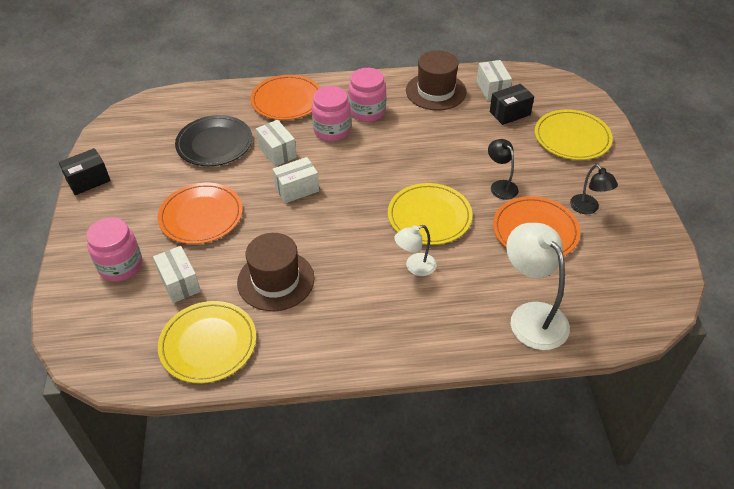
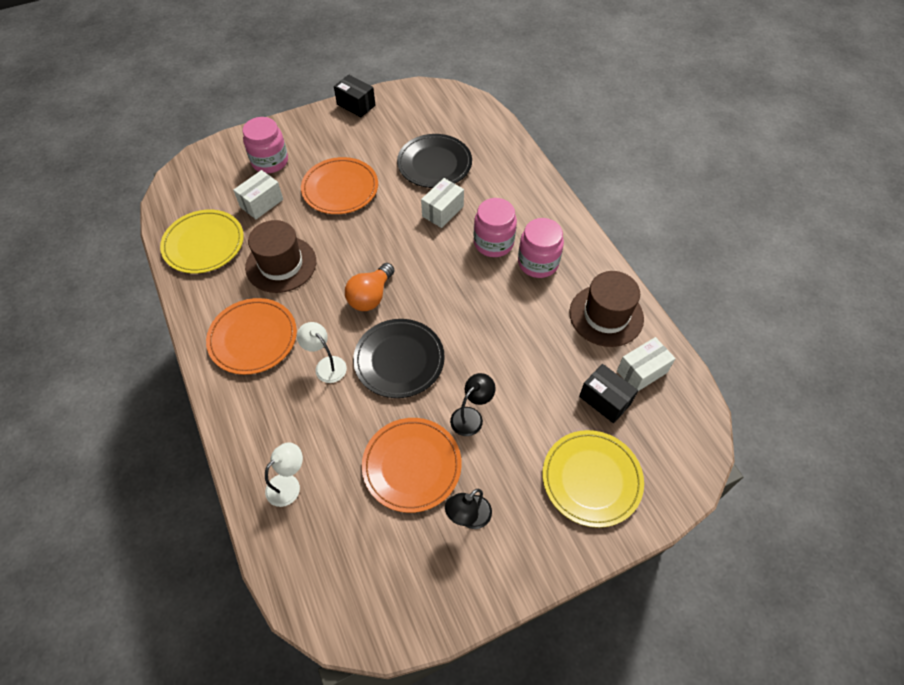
camera: 70 degrees right, 10 degrees up
(287, 100) = (522, 193): orange plate -> orange plate (253, 338)
(297, 189) = (398, 242): white box -> none
(351, 221) = (370, 296): none -> orange light bulb
(429, 216) = (399, 360): yellow plate -> black plate
(531, 316) = (289, 484): white lamp -> white lamp, size x0.55

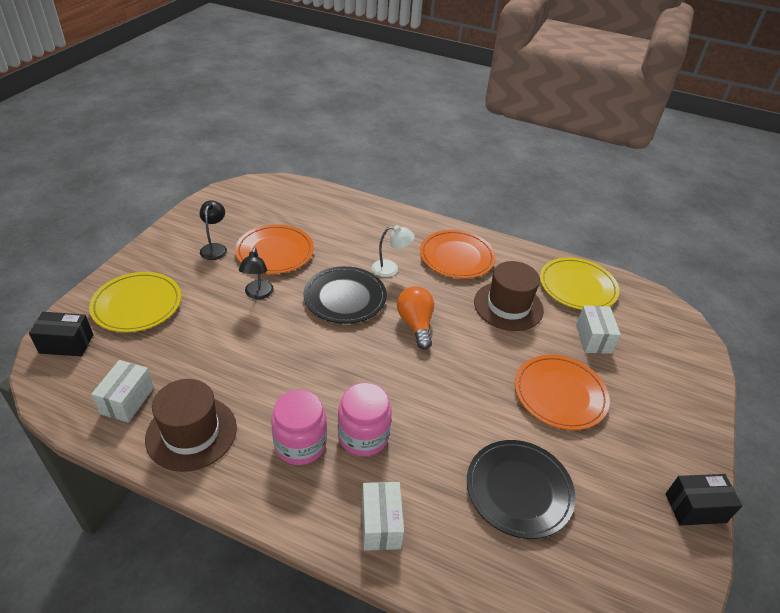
camera: 135 degrees right, 15 degrees down
(270, 161) = (649, 377): pink jar -> none
(289, 484) = (339, 212): white lamp -> none
(442, 211) = (445, 436): white box -> white box (381, 524)
(605, 400) = (153, 359): black box -> black box (66, 344)

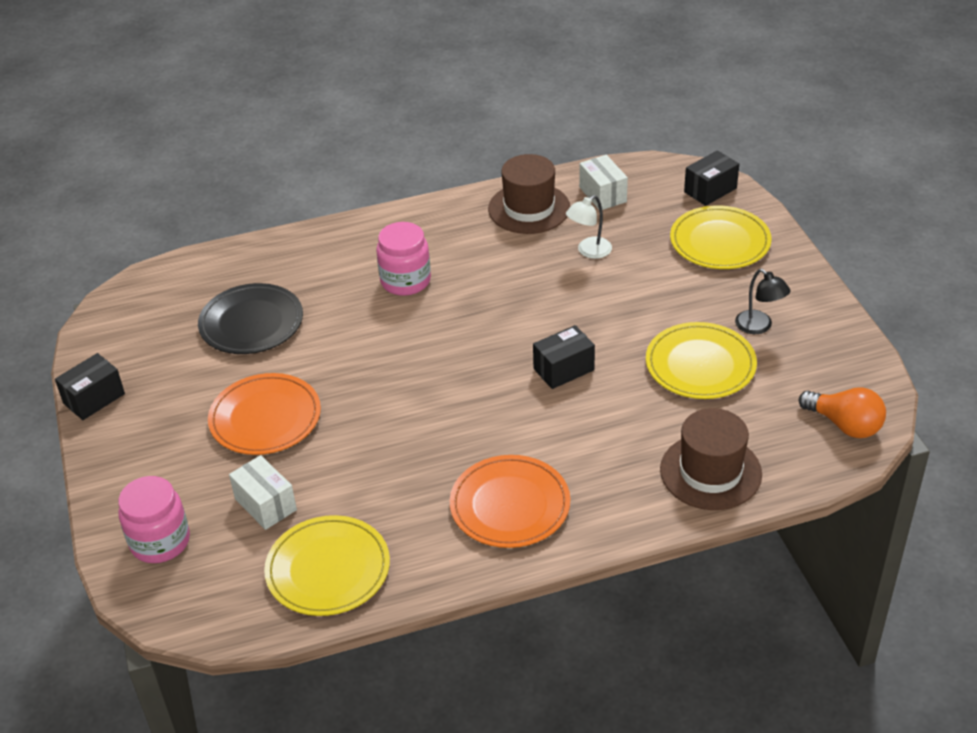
camera: 145 degrees right, 0 degrees up
(258, 294) = (644, 317): black lamp -> none
(275, 252) = (700, 365): orange plate -> yellow plate
(300, 444) = (445, 249): pink jar -> pink jar (160, 541)
(345, 297) = (563, 369): black plate -> black box
(381, 524) = (336, 247): white box -> none
(391, 269) = (562, 433): white lamp -> white lamp (589, 251)
(415, 324) = (464, 391): orange light bulb -> orange light bulb (844, 425)
(508, 306) = (390, 479): brown hat -> brown hat (710, 472)

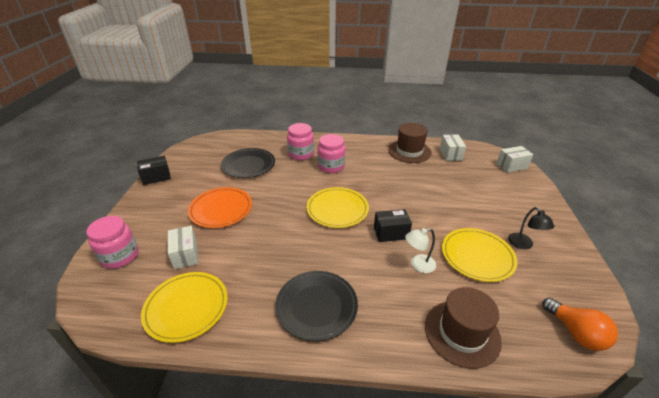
camera: 20 degrees right, 5 degrees down
(335, 271) = (301, 154): none -> pink jar
(510, 505) = (316, 306): orange plate -> black plate
(589, 251) = (432, 177): white lamp -> white lamp (418, 265)
(710, 190) = (511, 166): black box -> white box
(720, 242) = (510, 192): yellow plate -> yellow plate (337, 209)

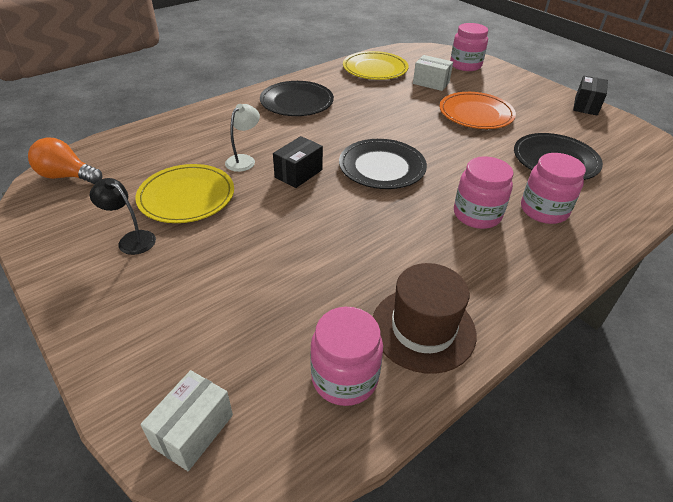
camera: 135 degrees right, 5 degrees up
(337, 209) = (382, 167): yellow plate -> black plate
(450, 154) = (344, 378): white box -> pink jar
(462, 333) = (173, 134): brown hat -> none

